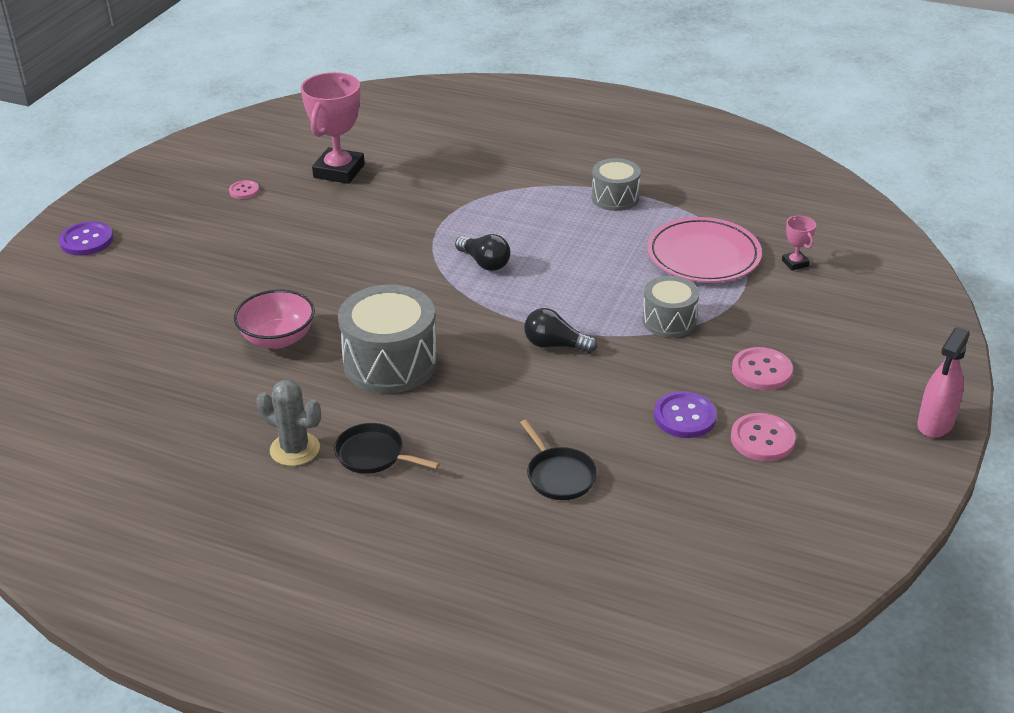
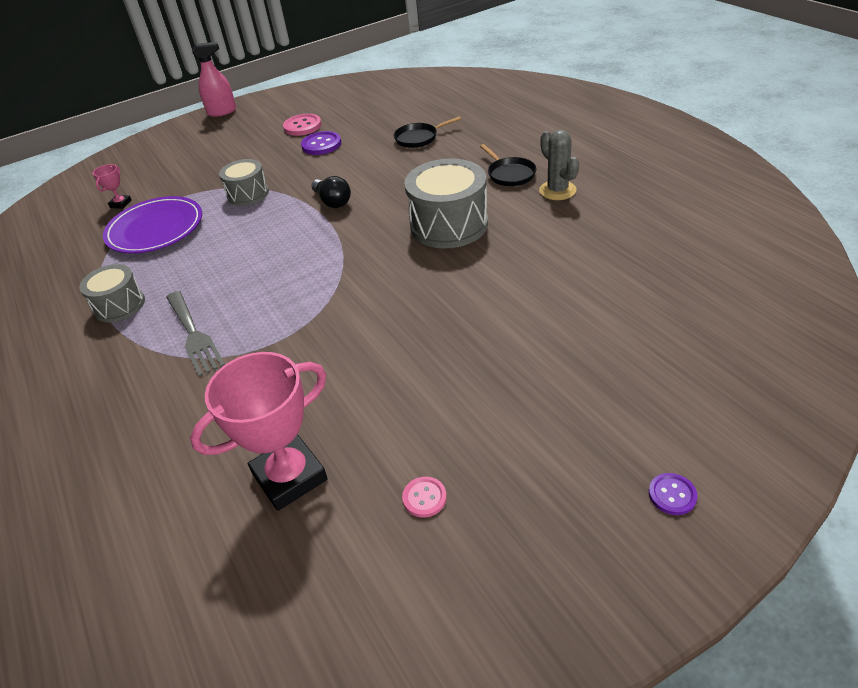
camera: 140 degrees left, 5 degrees up
(86, 240) = (672, 495): purple button -> purple button, size x0.60
(278, 338) = (517, 272): pink bowl -> none
(484, 263) = (296, 281): black light bulb -> none
(515, 203) = (194, 335): none -> grey fork
(559, 475) = (418, 138): black pan -> black pan turned 120 degrees counterclockwise
(703, 255) = (155, 229): pink plate -> purple plate
(761, 371) = (250, 153): pink button -> none

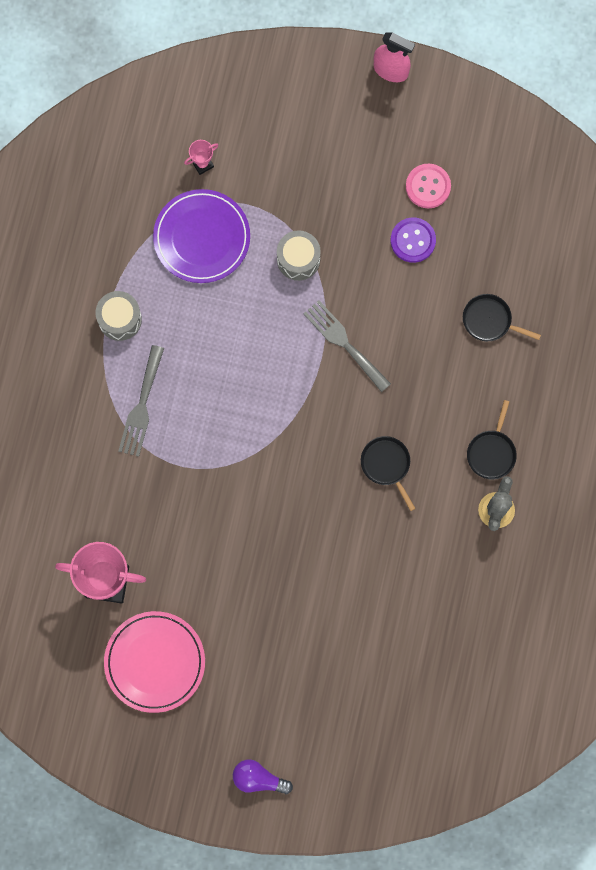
camera: 40 degrees right, 35 degrees up
(332, 201) = (344, 343): black light bulb -> grey fork
(424, 498) = (155, 662): pink button -> pink plate
(449, 225) = (387, 465): grey drum -> black pan
(672, 495) = (258, 779): purple button -> purple light bulb

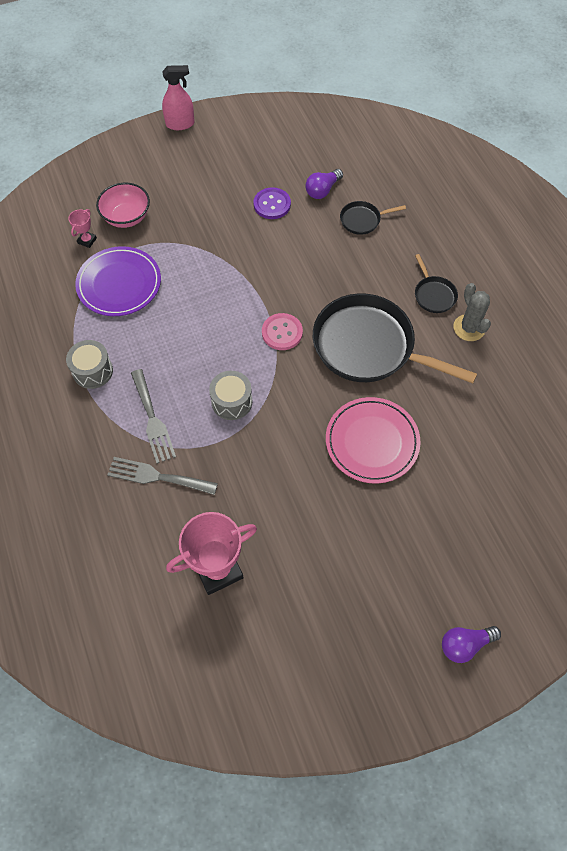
camera: 35 degrees left, 15 degrees down
(155, 662) = (305, 608): pink plate -> pink plate (372, 442)
(258, 160) = (127, 217): none -> pink bowl
(298, 259) = (201, 258): grey drum -> grey drum (232, 402)
(344, 343) = (274, 289): grey fork -> grey fork (157, 476)
(387, 465) = (369, 346): black pan -> black pan, size x2.28
(428, 186) = (256, 170): pink button -> pink button (282, 332)
(477, 257) = (322, 190): none -> purple light bulb

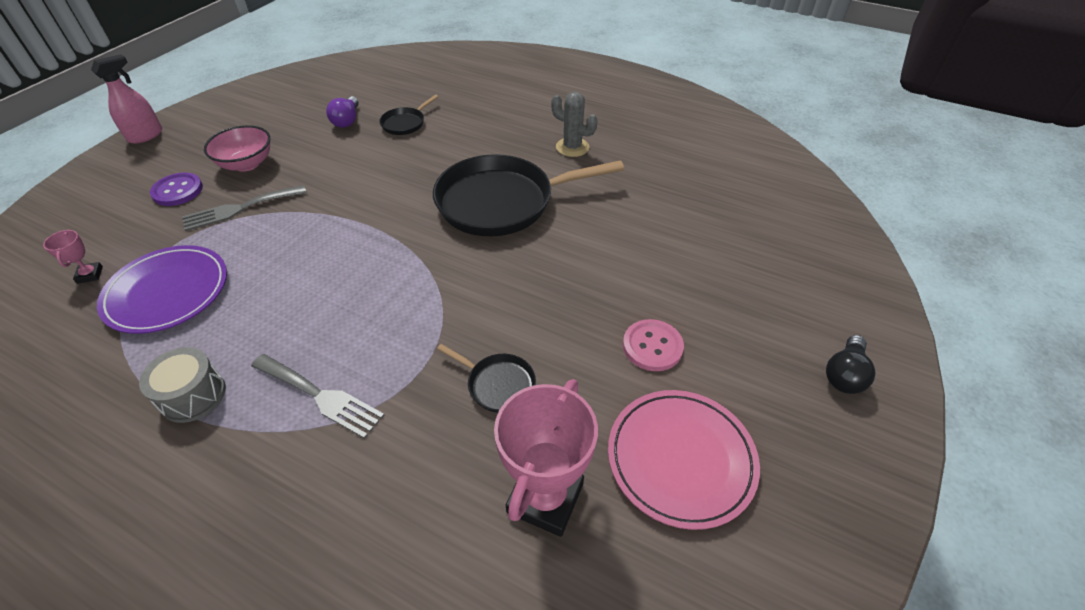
camera: 40 degrees left, 15 degrees down
(127, 217) = (132, 231): pink bowl -> pink bowl (247, 164)
(157, 476) = (377, 452): grey fork -> grey fork (240, 209)
(232, 402) = (405, 321): grey drum -> none
(272, 204) = (303, 150): purple button -> purple button (178, 191)
(282, 332) = (405, 235): pink button -> pink button (652, 346)
(372, 442) = (581, 269): pink plate -> pink plate (680, 459)
(433, 295) = (520, 141): black pan -> black pan (498, 384)
(465, 644) = (844, 374): purple light bulb -> black light bulb

